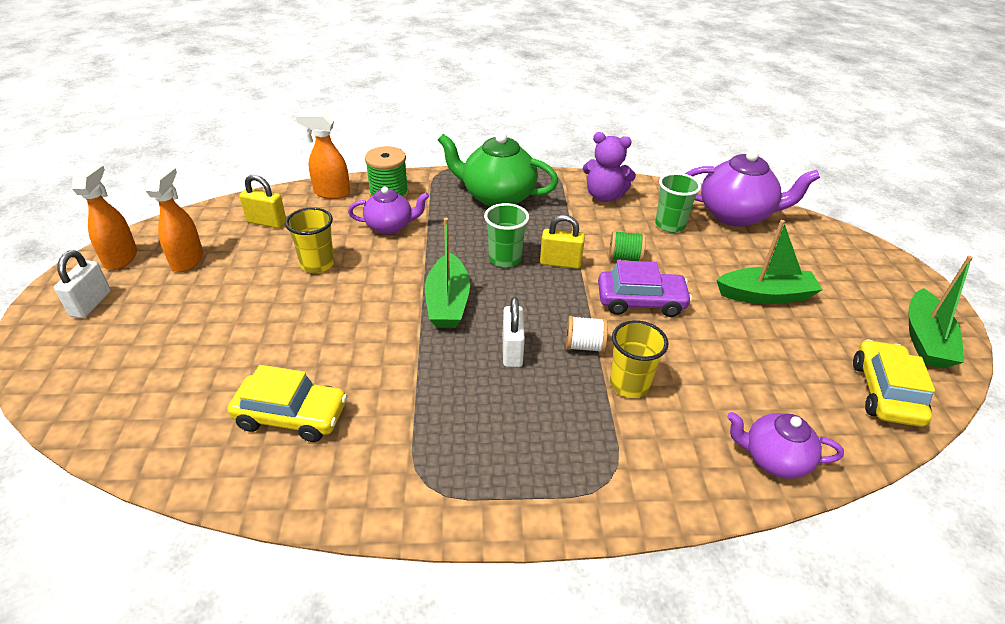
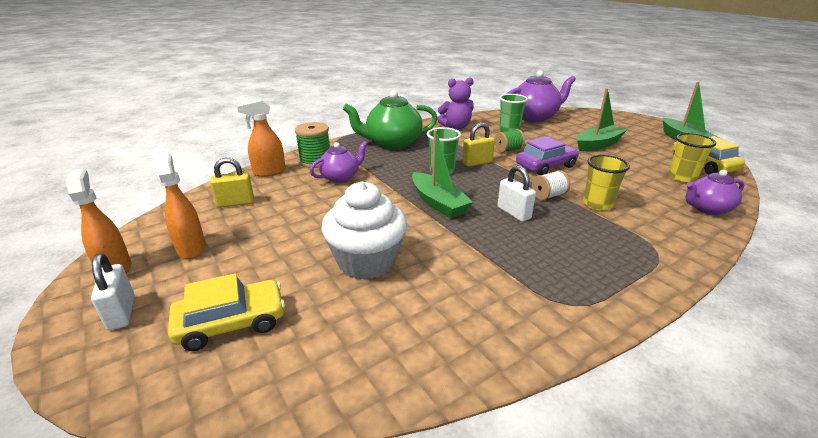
camera: 30 degrees left, 10 degrees down
(291, 416) = (421, 309): yellow car -> yellow car (231, 323)
(304, 341) = (366, 261): none -> white cupcake
(317, 264) = (314, 214): yellow cup -> yellow cup (682, 178)

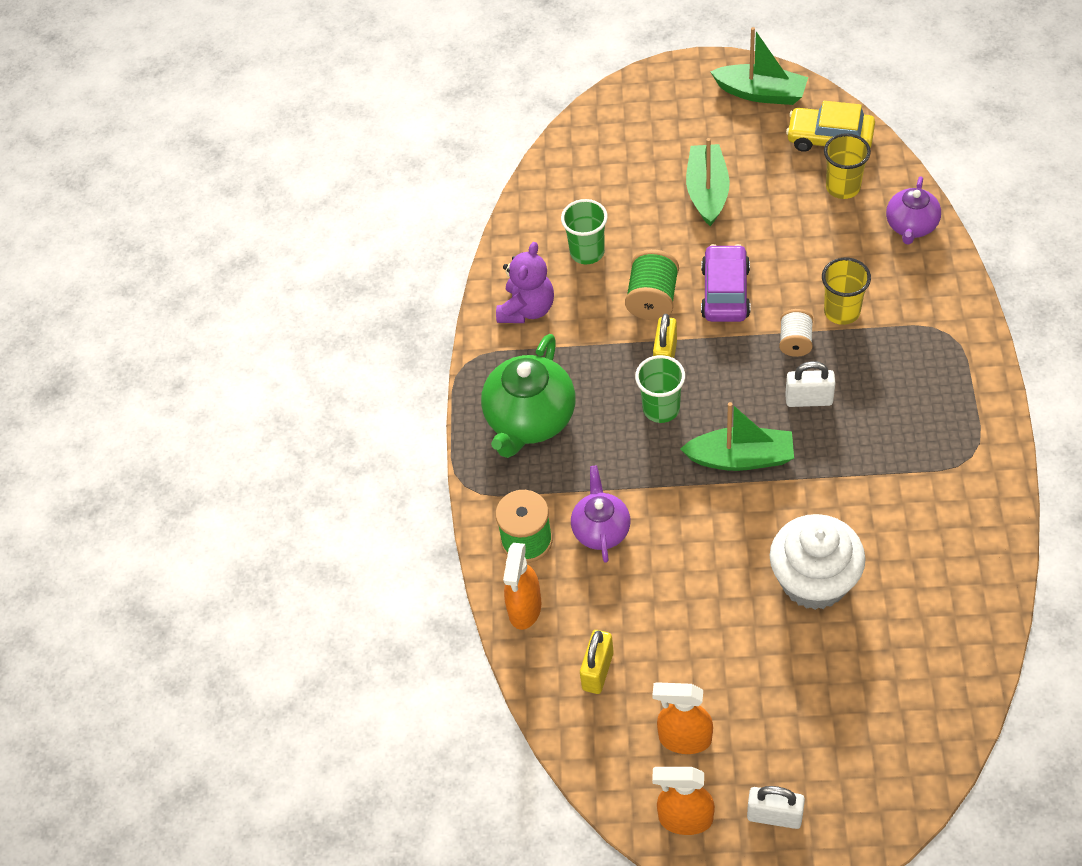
camera: 50 degrees left, 25 degrees up
(231, 323) = (845, 725): yellow car -> none
(508, 150) = (652, 299): green spool -> green spool, size x1.51
(534, 117) = (564, 190): purple teapot -> none

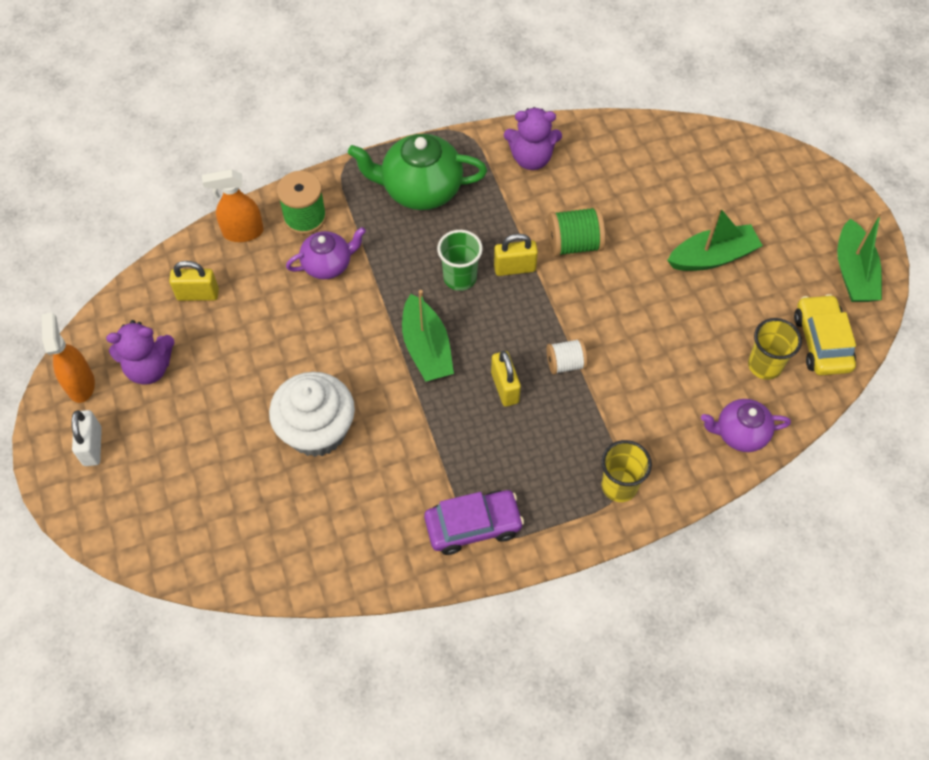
camera: 65 degrees right, 5 degrees up
(587, 252) = (607, 184): green cup -> none
(684, 739) = (149, 368): orange spray bottle -> purple teddy bear
(725, 292) = (602, 297): purple car -> purple car (473, 526)
(809, 400) = (504, 387): white padlock -> yellow padlock
(842, 311) = (613, 394): yellow cup -> yellow cup (619, 486)

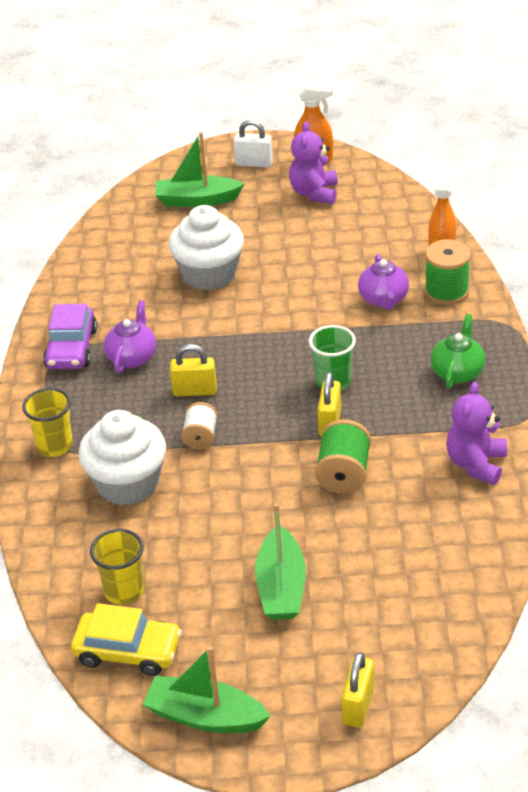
camera: 110 degrees right, 20 degrees down
(198, 294) = (379, 222): yellow padlock -> yellow padlock (358, 706)
(420, 189) = (457, 372): green teapot -> green teapot, size x0.61
(426, 348) = (261, 348): green boat -> green boat (197, 200)
(644, 404) = (127, 483): none -> white cupcake
(740, 433) = (58, 547): purple teapot -> purple teapot (132, 357)

